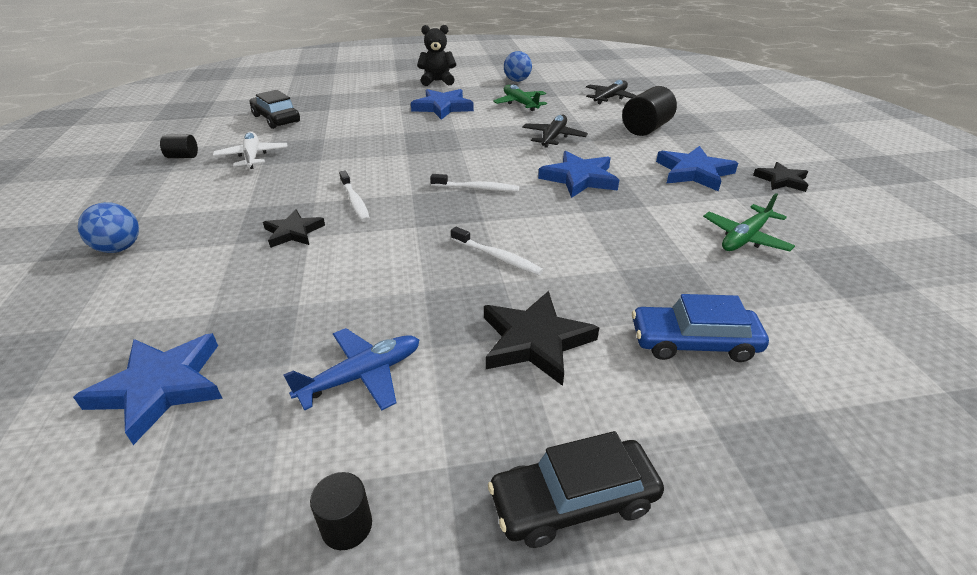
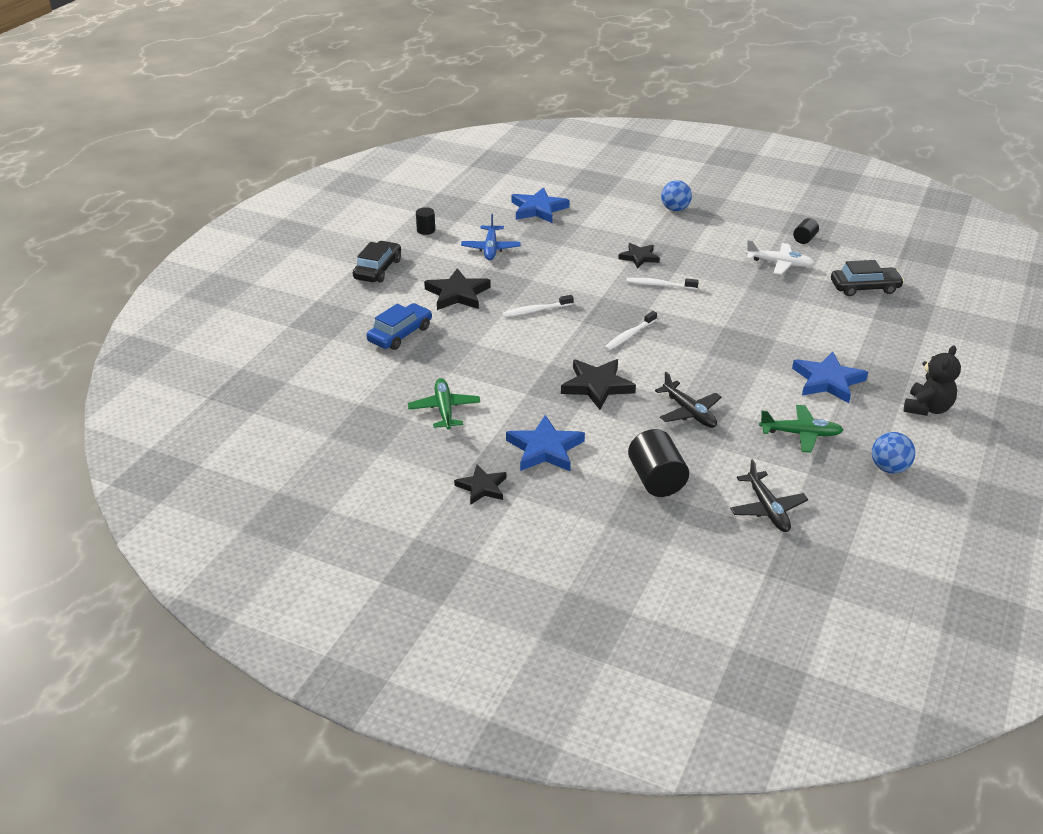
camera: 125 degrees right, 0 degrees up
(579, 178) = (597, 386): blue star -> black star

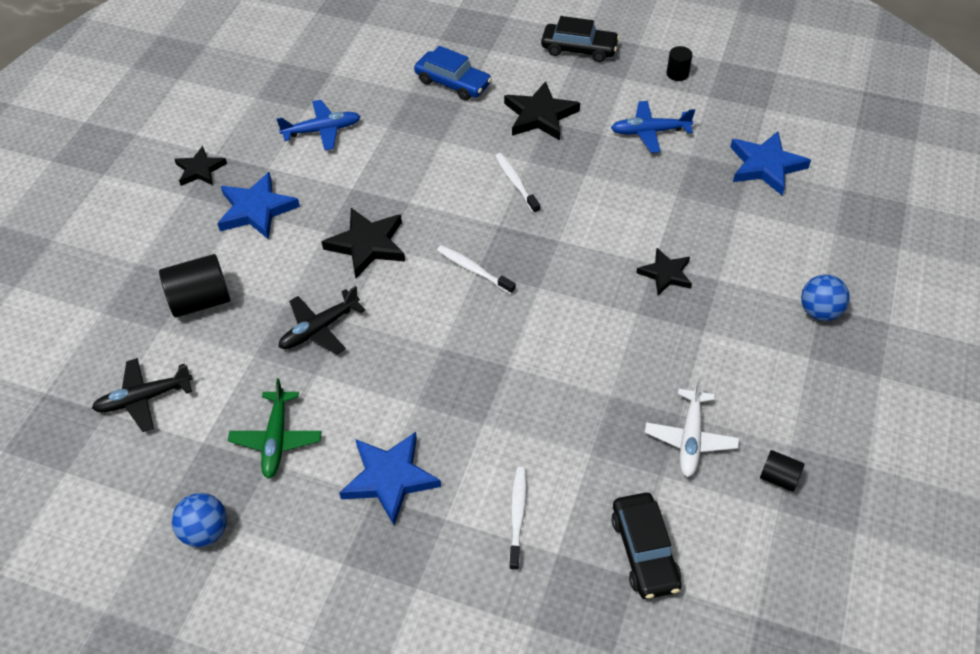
camera: 85 degrees right, 15 degrees up
(444, 410) = (322, 130): green plane -> blue plane
(659, 285) = (598, 297): white toothbrush -> white toothbrush (517, 516)
(927, 408) = (331, 597): black teddy bear -> none

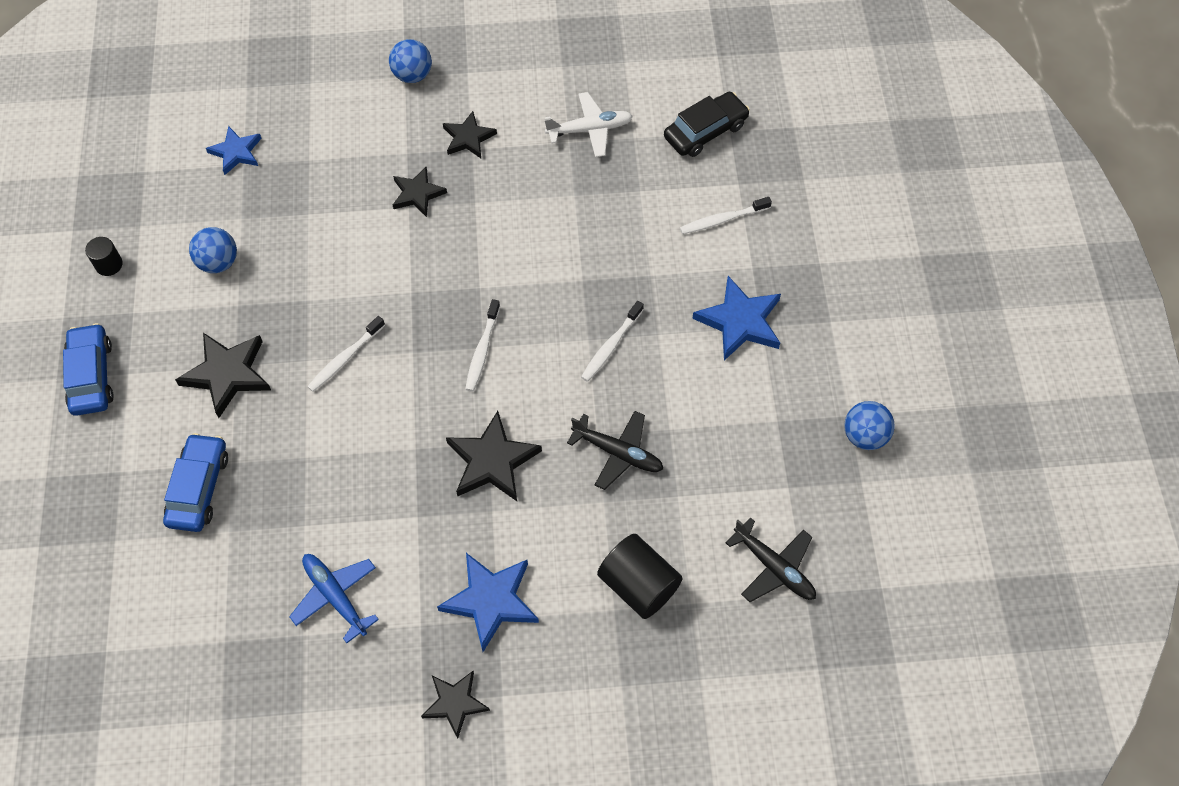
camera: 115 degrees left, 10 degrees up
(276, 439) = (752, 427): green plane -> none
(425, 362) = (611, 346): none -> white toothbrush
(579, 49) = (91, 376): black car -> blue car
(650, 132) = (218, 262): blue plane -> blue ball
(719, 332) = (468, 138): none -> black star
(765, 166) = (236, 152): blue star -> blue star, size x0.65
(778, 478) = (596, 67): black cylinder -> none

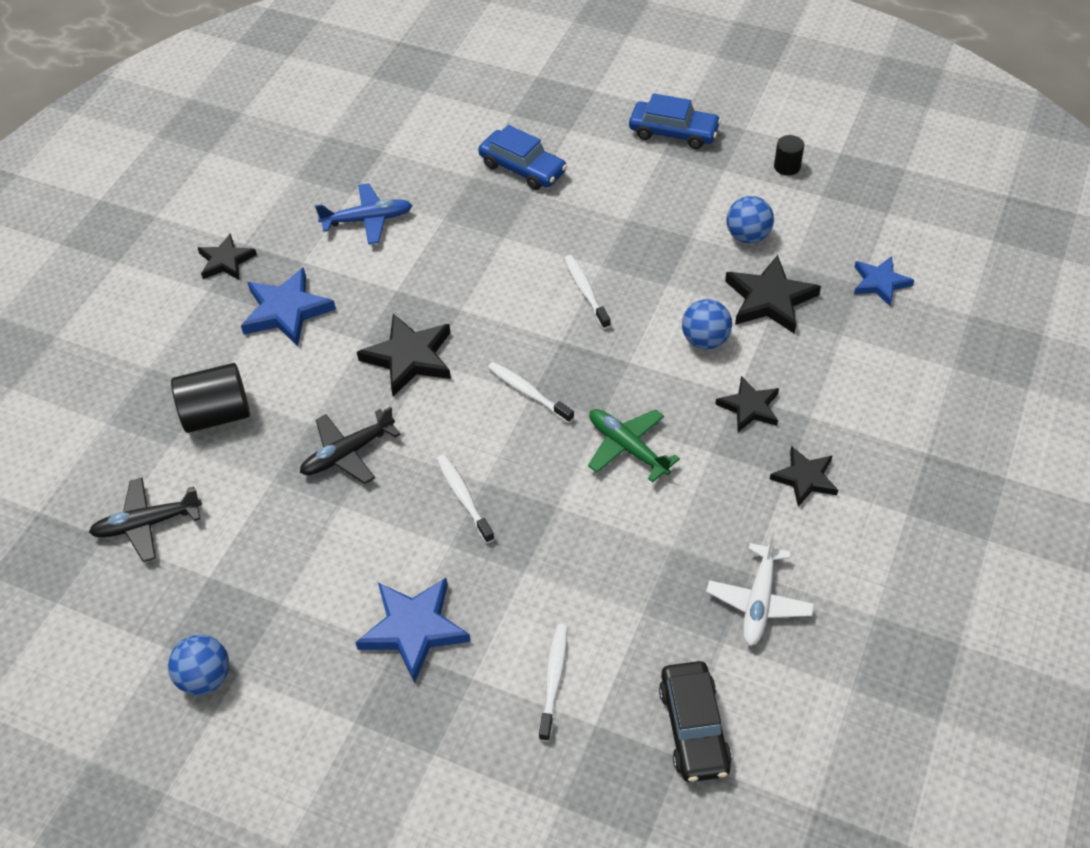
camera: 120 degrees right, 10 degrees down
(227, 374) = (620, 211): black star -> black star (769, 299)
(412, 75) = (925, 460): blue ball -> blue ball (705, 340)
(501, 257) = (628, 448): none -> green plane

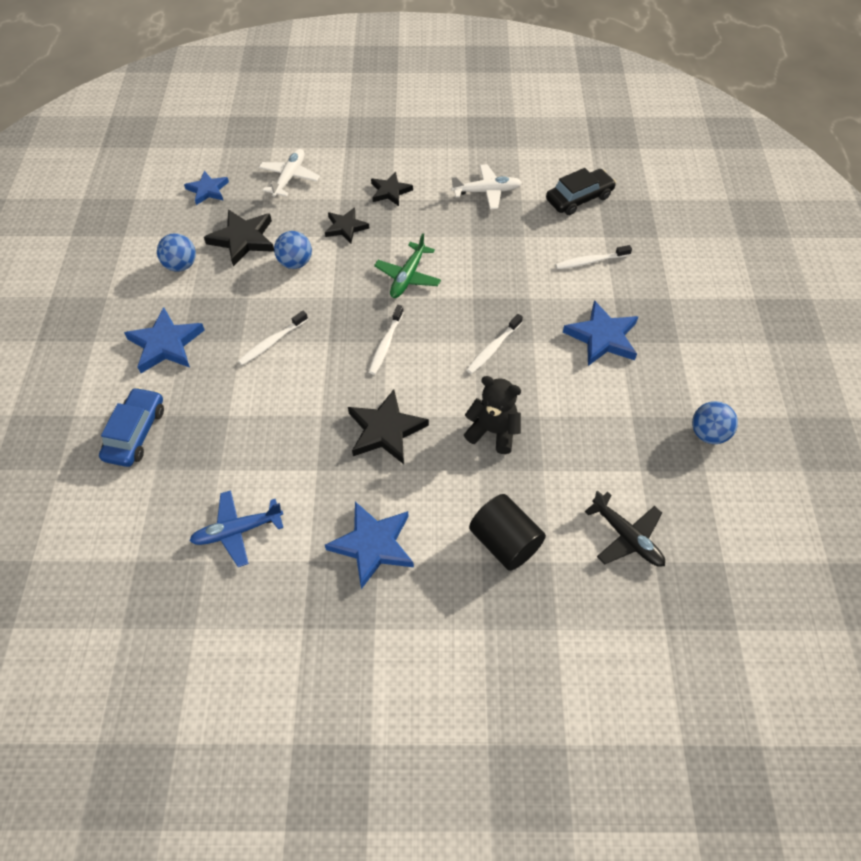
camera: 115 degrees left, 5 degrees up
(226, 261) = (331, 632): black star -> none
(348, 453) = (493, 431): black plane -> black teddy bear
(367, 220) = (238, 530): blue plane -> blue plane turned 75 degrees counterclockwise
(628, 206) = (166, 344): none -> blue star
(673, 132) = (64, 340): blue car -> none
(787, 166) = (94, 261): black cylinder -> none
(876, 371) = (289, 178): none -> white plane

